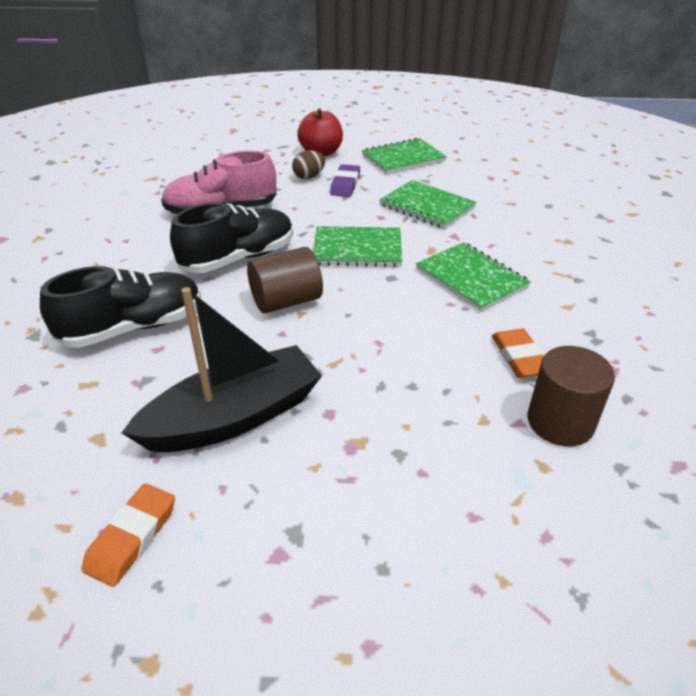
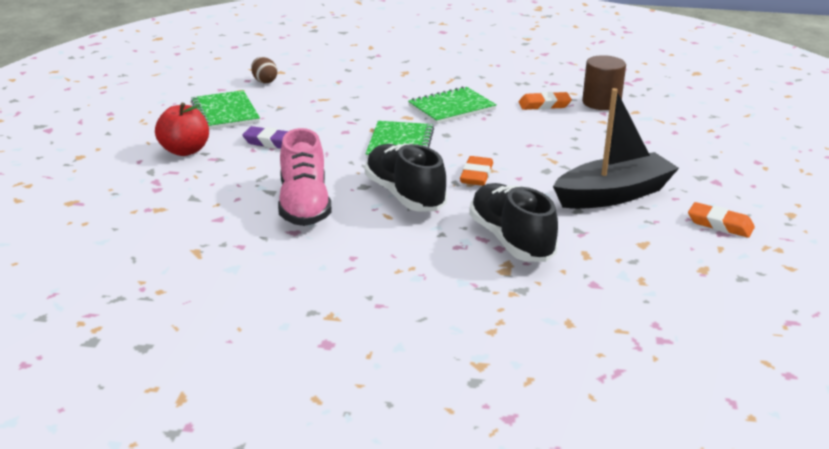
camera: 85 degrees left, 10 degrees down
(234, 417) = (613, 195): black boat -> black boat turned 90 degrees clockwise
(286, 301) = (476, 175): brown cylinder -> orange eraser
(309, 177) = (244, 159): brown egg -> brown egg (264, 81)
(427, 206) = (333, 111): green notebook -> none

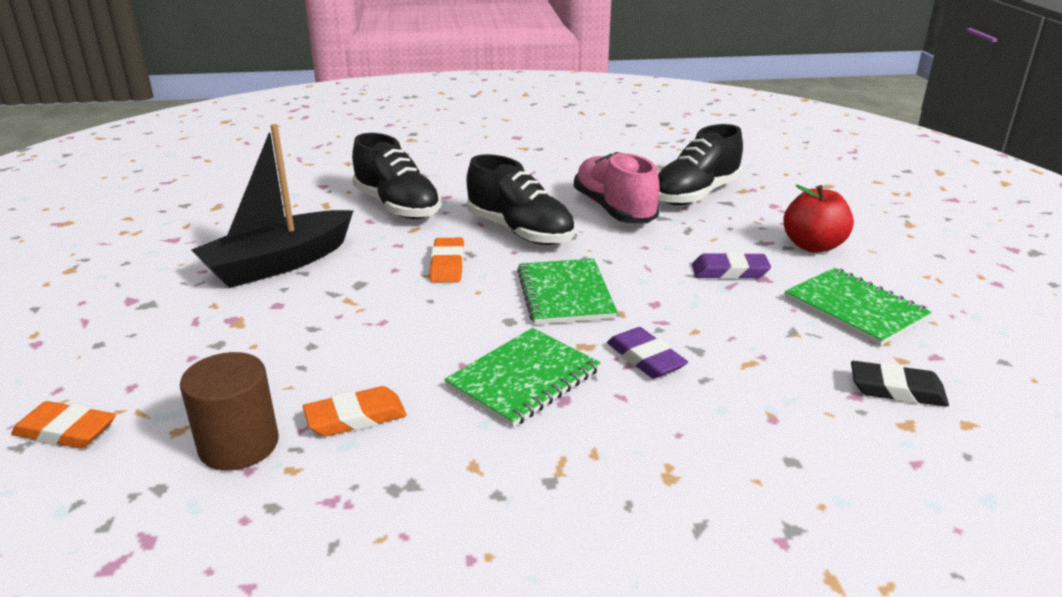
camera: 165 degrees right, 0 degrees up
(210, 210) = (695, 194): none -> black shoe
(264, 81) = (896, 389): brown egg -> black eraser
(378, 107) = (645, 358): none -> purple eraser
(720, 224) = (168, 247): orange eraser -> orange eraser (66, 431)

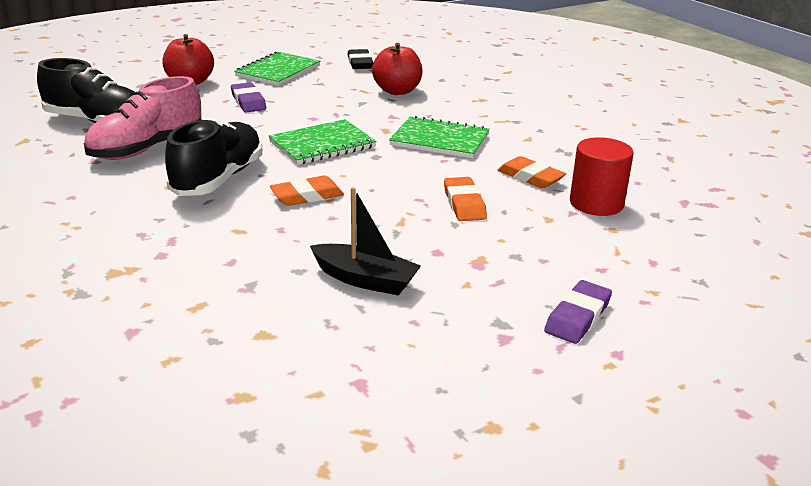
camera: 115 degrees left, 0 degrees up
(66, 431) = (668, 270): orange eraser -> orange eraser (464, 204)
(239, 445) = (596, 203): brown cylinder -> red cylinder
(279, 263) = (365, 280): black boat -> black boat, size x0.62
(397, 206) = (183, 255): black shoe -> none
(645, 358) = (384, 113): purple eraser -> purple eraser (577, 317)
(738, 393) = (397, 91): none -> red apple

